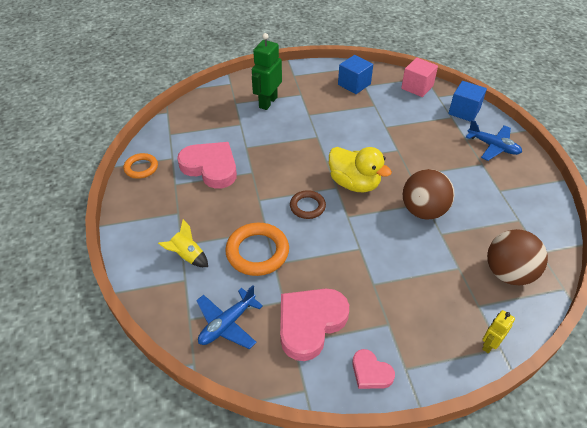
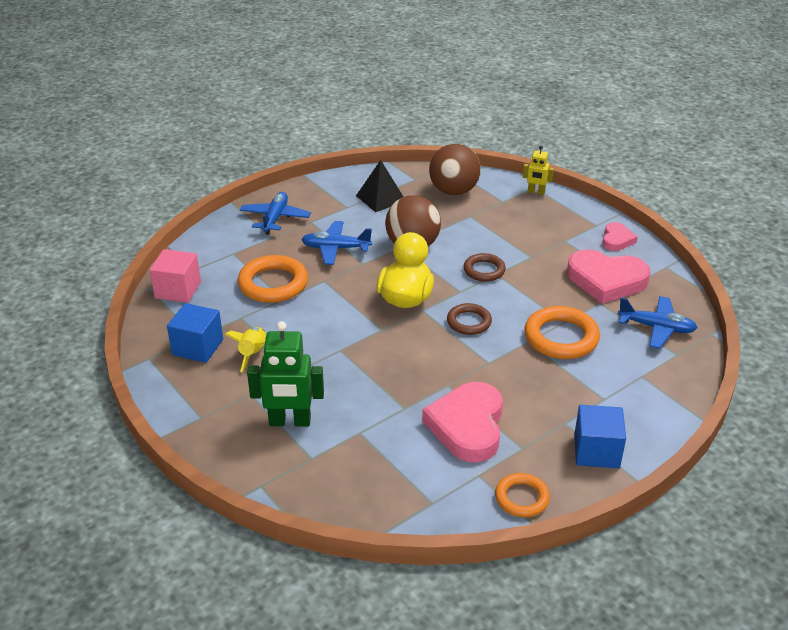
camera: 115 degrees left, 10 degrees down
(187, 256) = (613, 386): yellow rocket -> yellow rocket (253, 354)
(367, 242) = (484, 270): none -> brown ring
(404, 126) = (273, 284): none -> orange ring
(437, 166) = (336, 248): none -> blue plane
(464, 111) = (216, 246): blue cube -> blue cube (596, 451)
(508, 216) = (381, 198): none -> black pyramid

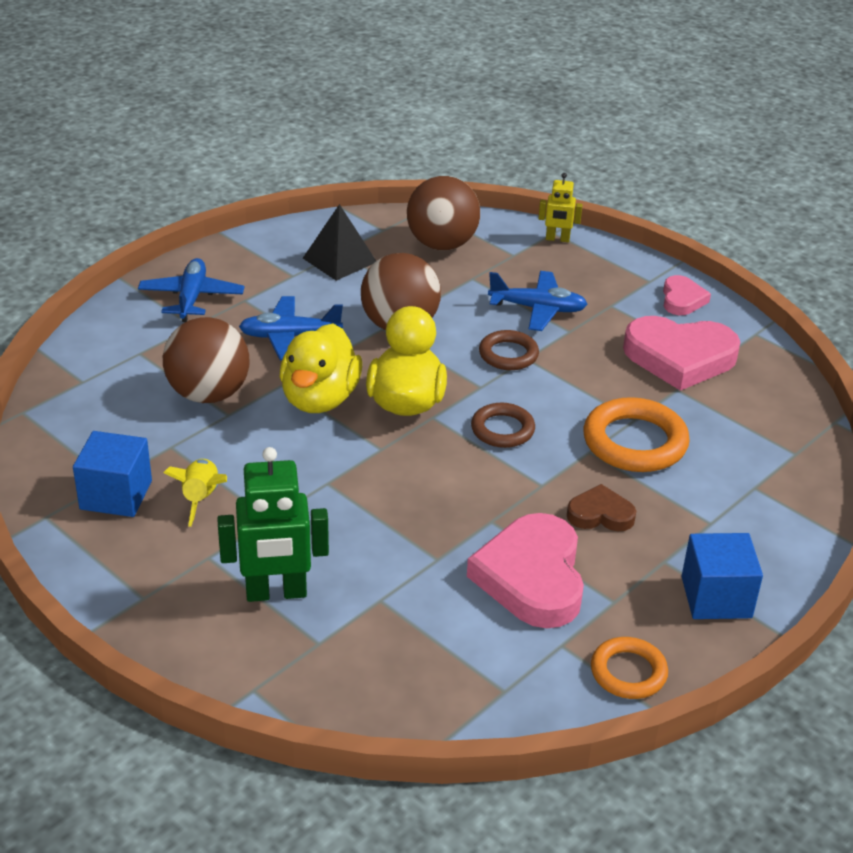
camera: 10 degrees left, 0 degrees up
(178, 290) = (68, 412): pink cube -> none
(273, 284) = (209, 394): orange ring -> brown ball
(347, 292) = (320, 399): none -> yellow duck
(525, 386) = (600, 514): none -> brown heart
(656, 328) = (761, 419): blue plane -> blue plane (537, 309)

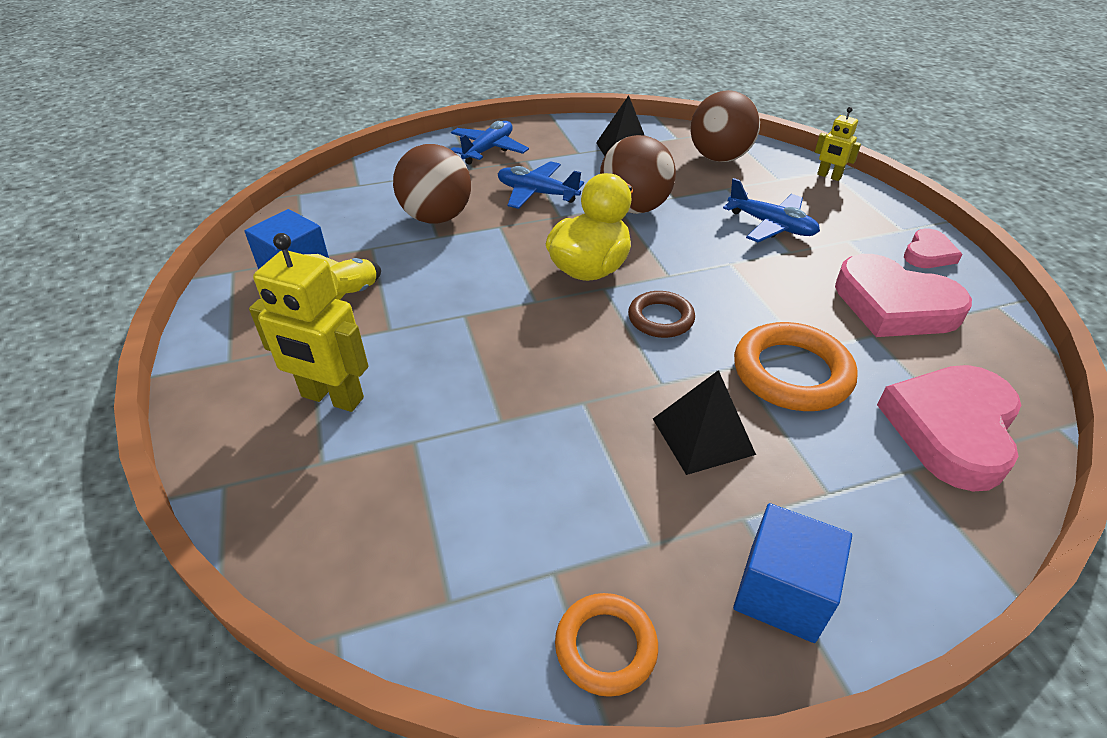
camera: 30 degrees right, 5 degrees up
(276, 593) = (332, 398): green robot -> yellow robot
(320, 399) = (519, 245): yellow duck -> none
(508, 354) = (715, 255): brown ring -> none
(532, 577) = (579, 478): pink heart -> pink heart (951, 429)
(600, 514) = (703, 436): brown heart -> black pyramid

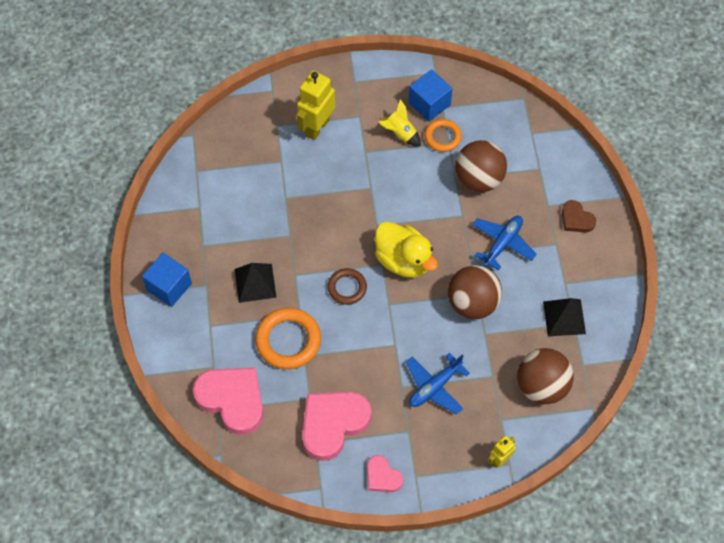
camera: 100 degrees right, 20 degrees up
(488, 150) = (576, 219): blue plane -> brown heart
(606, 646) = (165, 219): orange ring -> orange ring (442, 137)

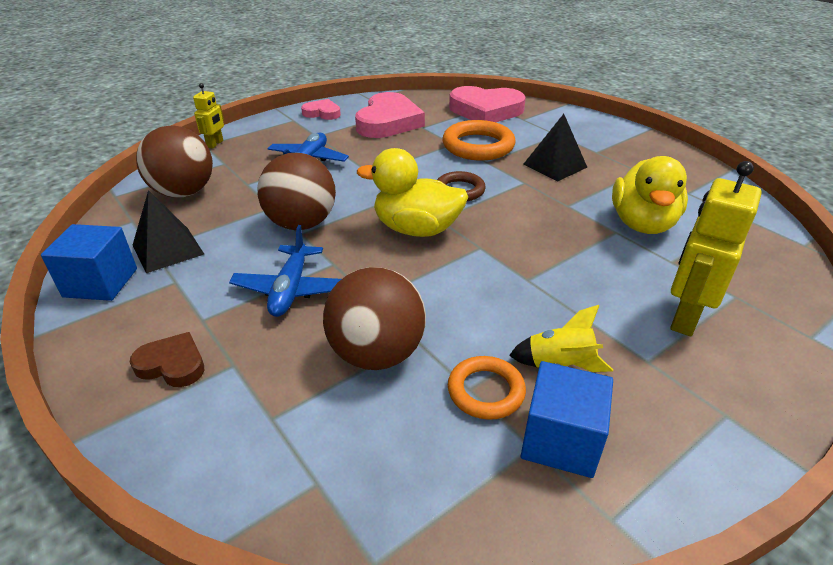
camera: 150 degrees right, 25 degrees down
(169, 287) = (625, 141): blue cube -> blue cube (101, 282)
(263, 195) = (642, 224): none -> yellow duck
(317, 127) = (684, 317): yellow robot -> yellow robot turned 150 degrees counterclockwise

